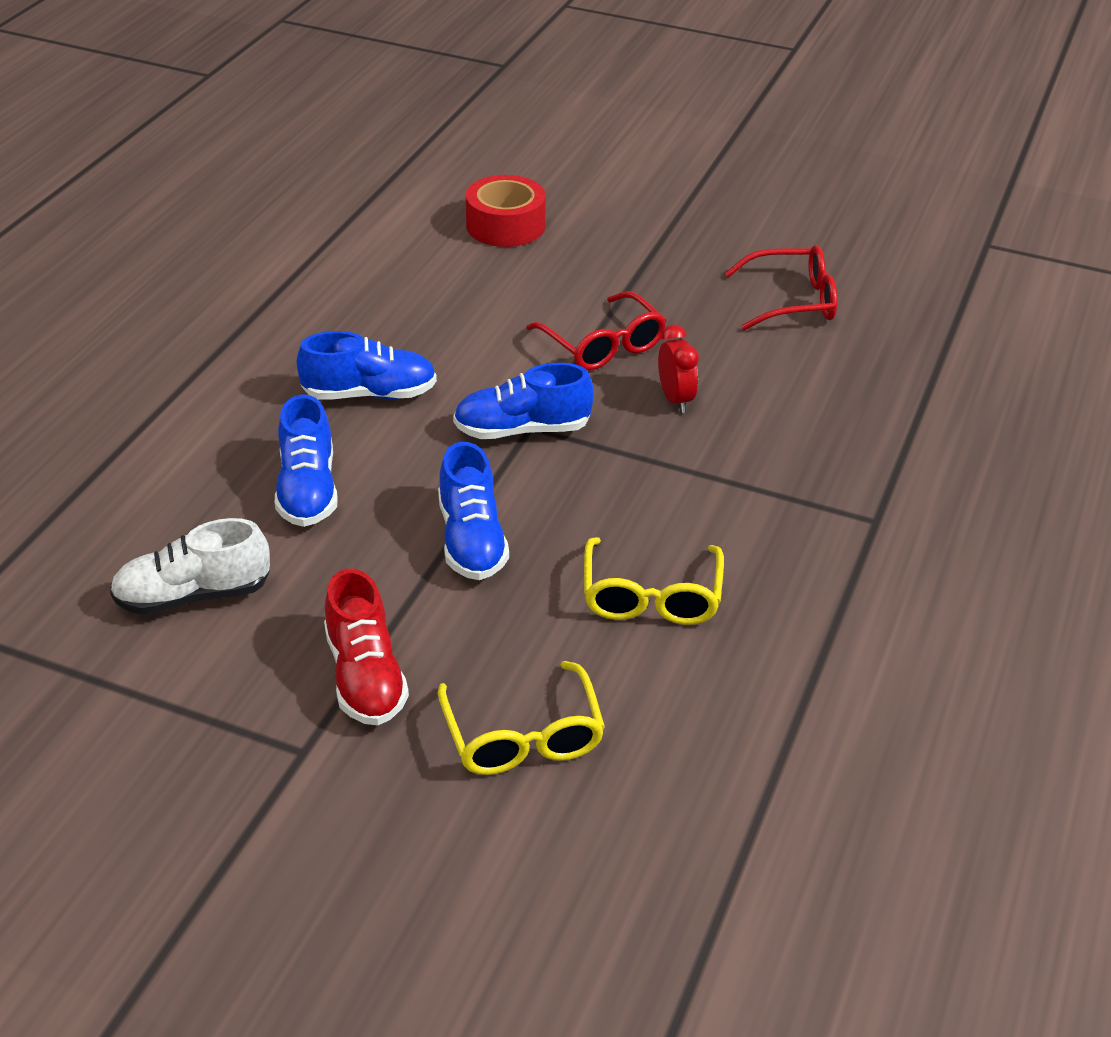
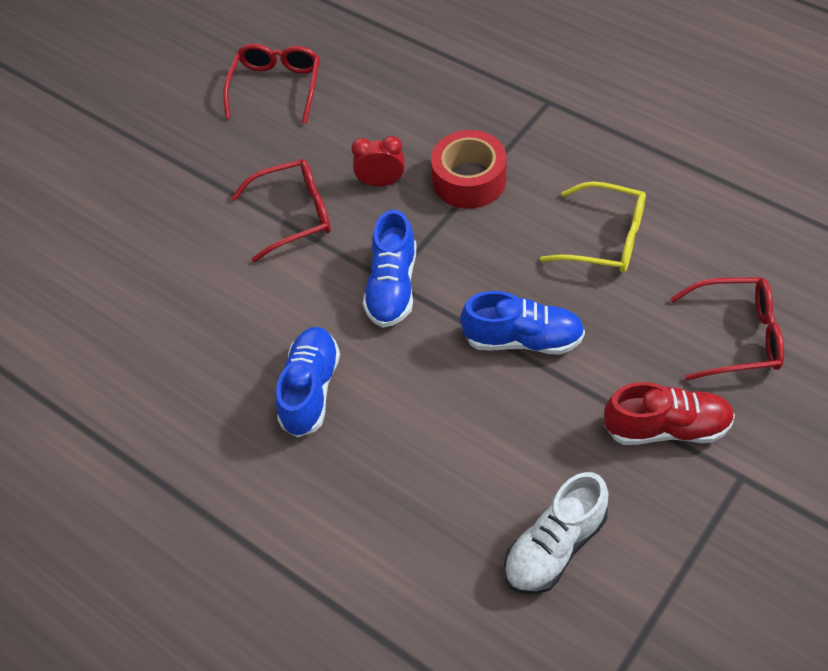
camera: 70 degrees left, 15 degrees up
(193, 596) = (555, 547): white shoe -> white shoe turned 45 degrees clockwise
(307, 490) = (433, 449): blue shoe -> none
(505, 225) = (83, 255): red tape -> red tape (469, 180)
(523, 736) = (737, 336): yellow glasses -> red glasses

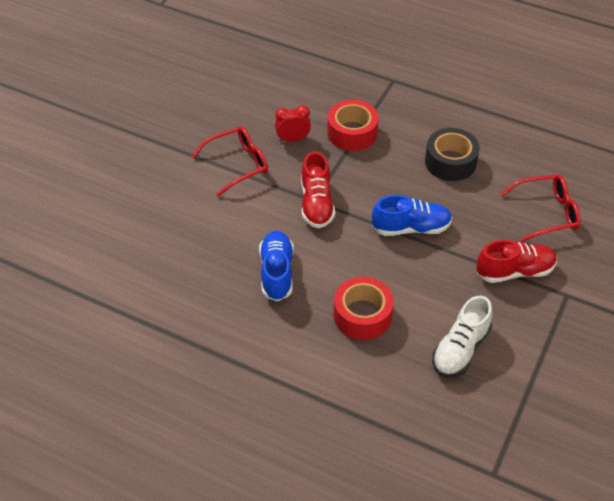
camera: 15 degrees left, 5 degrees down
(276, 87) = (204, 83): red glasses -> none
(392, 286) = (316, 203): blue shoe -> red shoe
(419, 473) = (362, 315): none -> red tape
(605, 239) = (450, 162): yellow glasses -> black tape

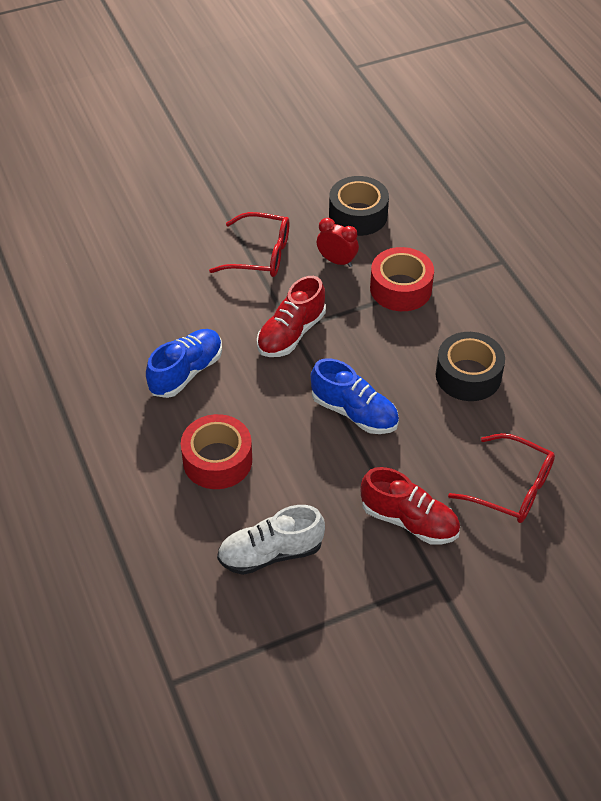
camera: 40 degrees right, 0 degrees up
(273, 102) = (358, 215): none -> black tape

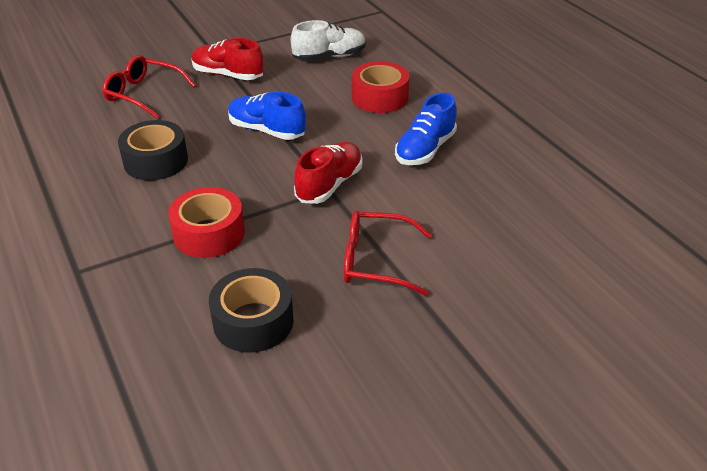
camera: 175 degrees right, 10 degrees down
(337, 261) = (282, 259): red clock -> none

